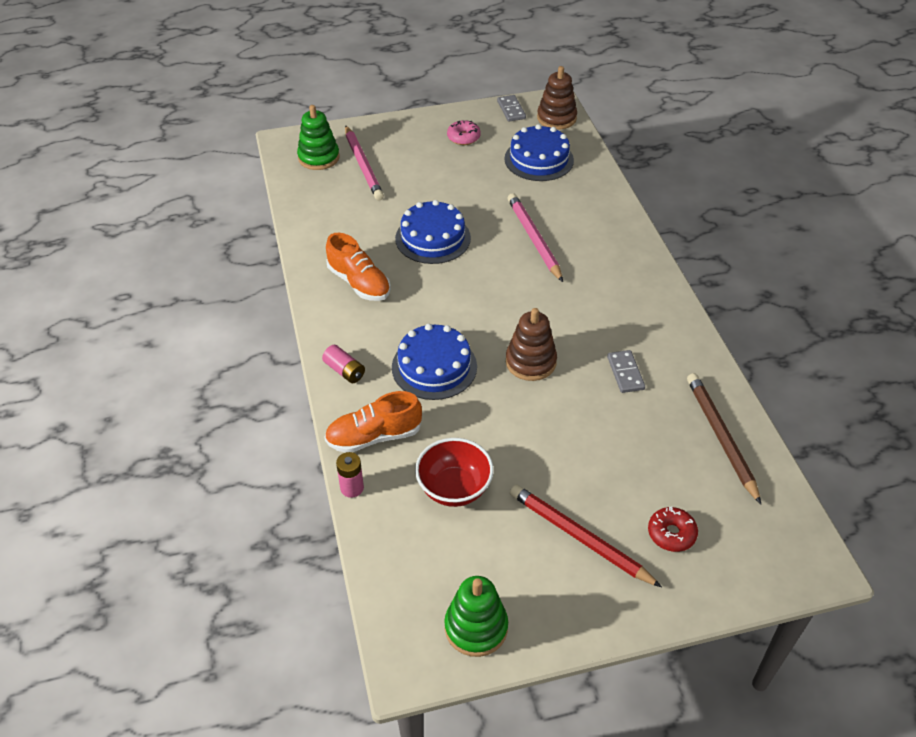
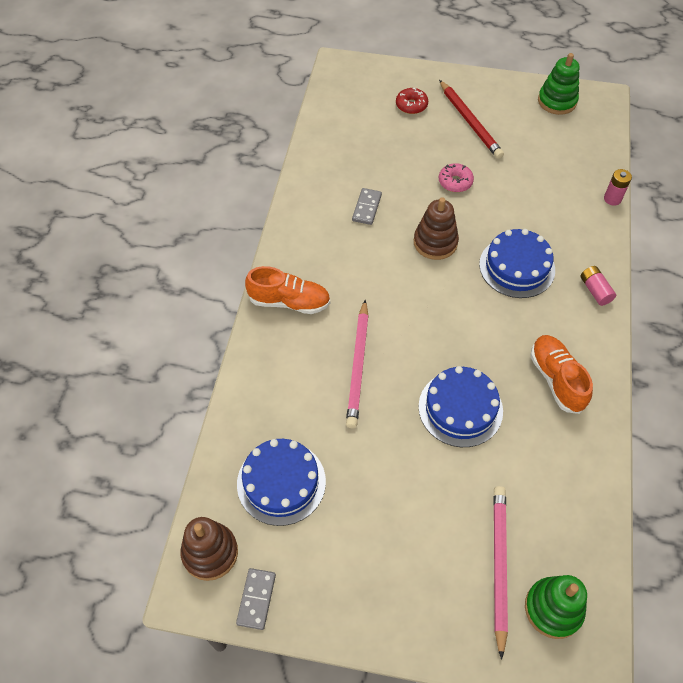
camera: 155 degrees left, 10 degrees up
(374, 436) = (585, 228): orange shoe -> orange shoe (289, 302)
(454, 488) = (539, 174): red bowl -> none
(463, 137) = (349, 566): pink donut -> pink donut (455, 182)
(720, 437) = (334, 143): brown pencil -> none

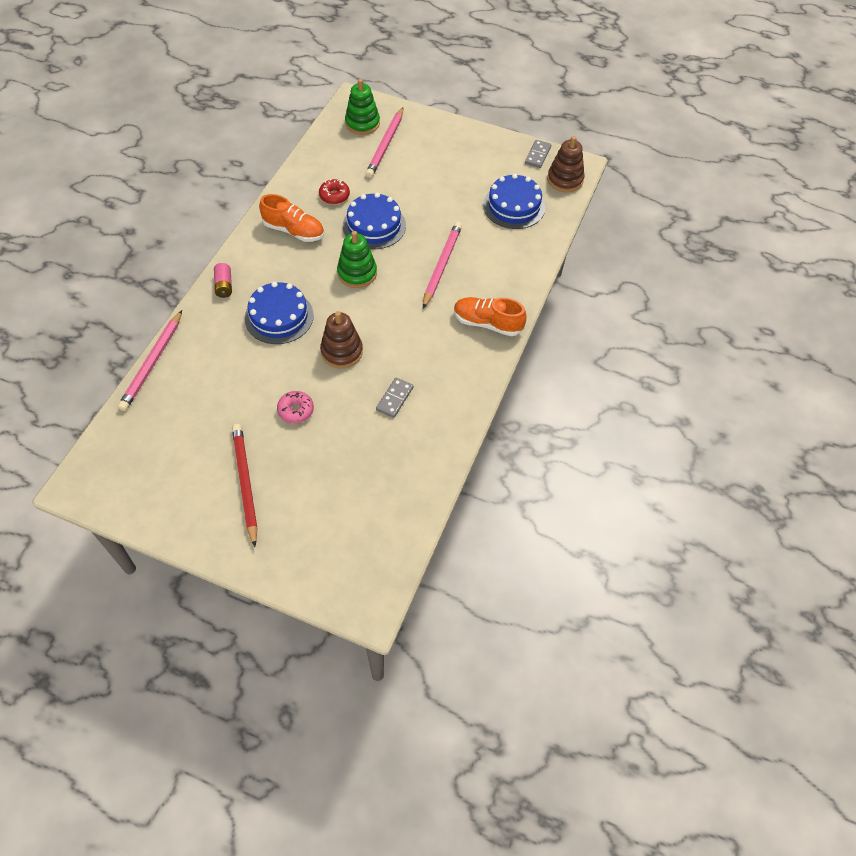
camera: 170 degrees left, 0 degrees up
(411, 105) = (302, 521): red donut -> red donut (334, 196)
(556, 379) = (294, 231): orange shoe -> orange shoe turned 60 degrees counterclockwise
(557, 101) = (131, 492): green stacking toy -> green stacking toy (357, 273)
(612, 199) = (152, 363): pink battery -> pink pencil

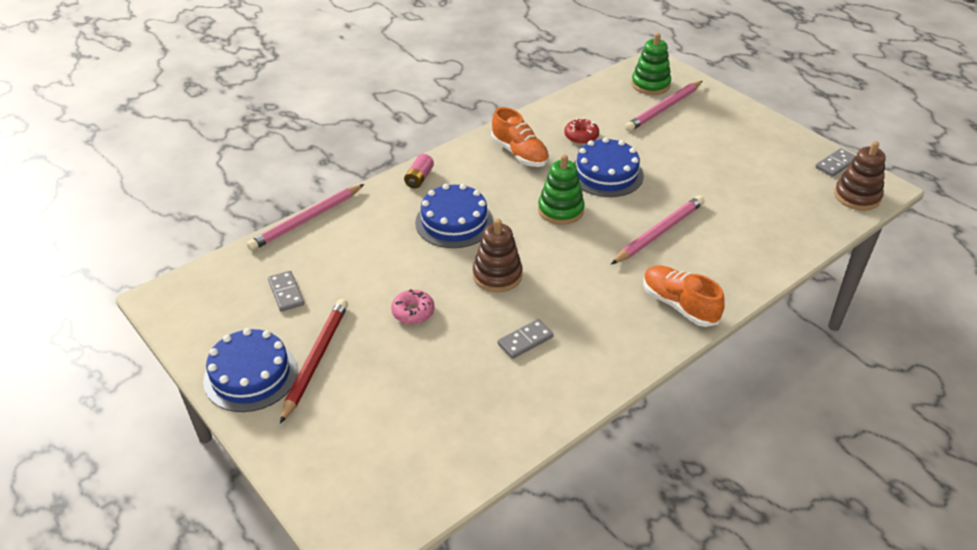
camera: 30 degrees right, 15 degrees down
(181, 436) = (286, 293): none -> grey domino
(514, 206) = (778, 203): blue cake -> blue cake (250, 375)

